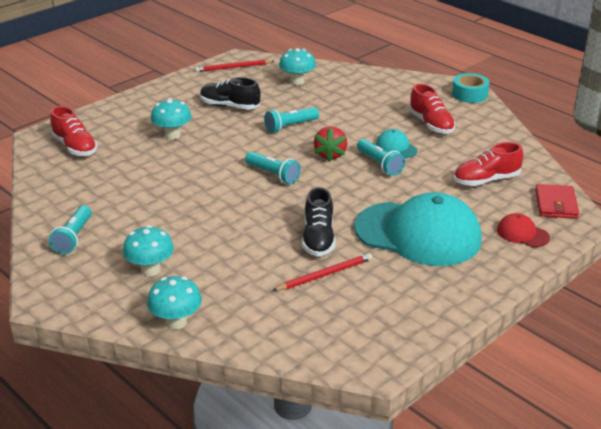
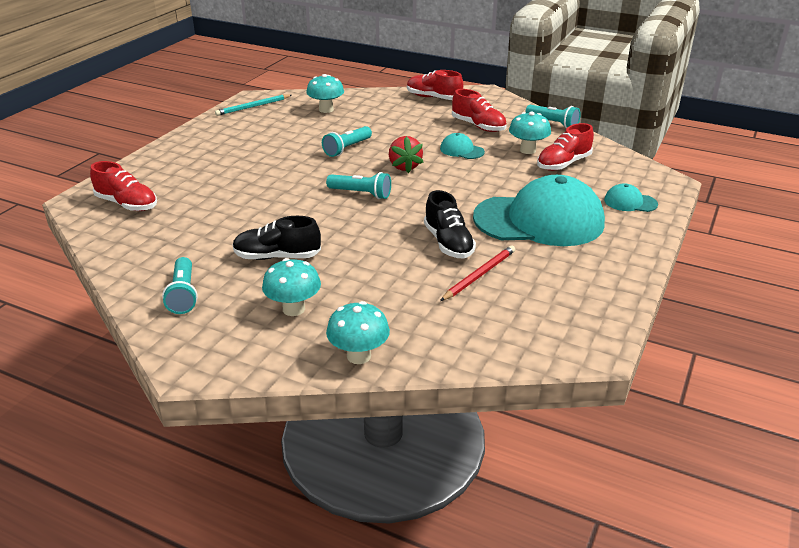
camera: 20 degrees left, 0 degrees up
(172, 135) = (230, 176): turquoise mushroom -> turquoise mushroom (527, 150)
(229, 106) = (273, 140): black shoe -> black shoe (277, 257)
(233, 68) = (253, 107): red pencil -> turquoise pencil
(379, 164) = (457, 167): turquoise flashlight -> turquoise flashlight (553, 123)
(408, 85) = (433, 98): none -> red shoe
(469, 94) = (493, 97): turquoise tape -> none
(522, 233) = (630, 202): red cap -> turquoise cap
(556, 204) = (638, 173): red wallet -> none

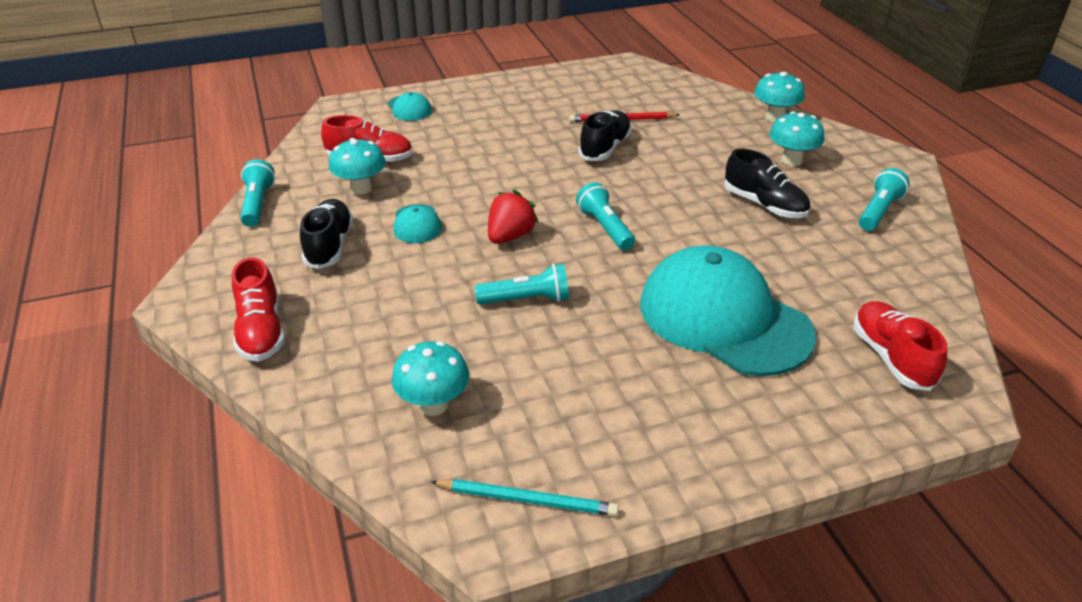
camera: 135 degrees left, 5 degrees up
(478, 126) = (329, 246): red shoe -> black shoe
(539, 220) = (504, 130): turquoise cap -> turquoise cap (724, 318)

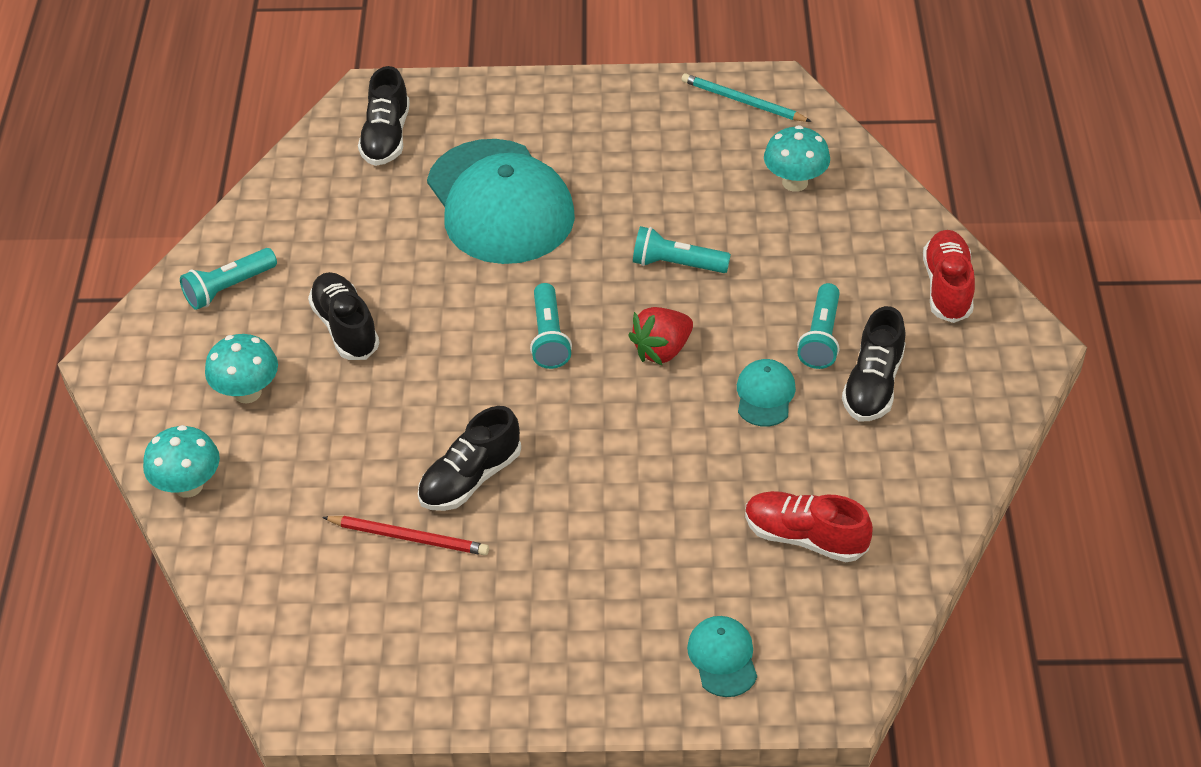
camera: 160 degrees left, 10 degrees up
(258, 204) = (961, 479): turquoise flashlight -> turquoise flashlight (820, 337)
(361, 189) = (825, 476): turquoise mushroom -> none
(891, 357) = (386, 137): red shoe -> black shoe

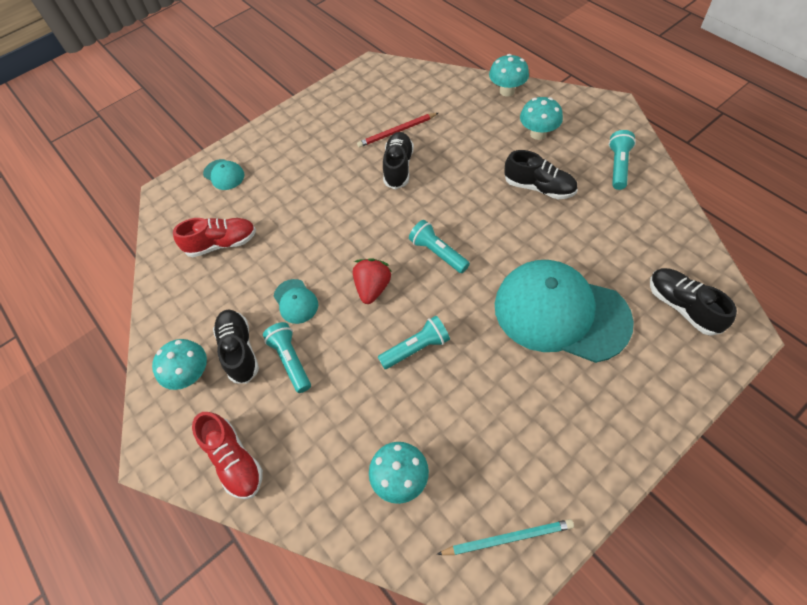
camera: 145 degrees right, 10 degrees up
(947, 394) = (191, 375): none -> turquoise mushroom

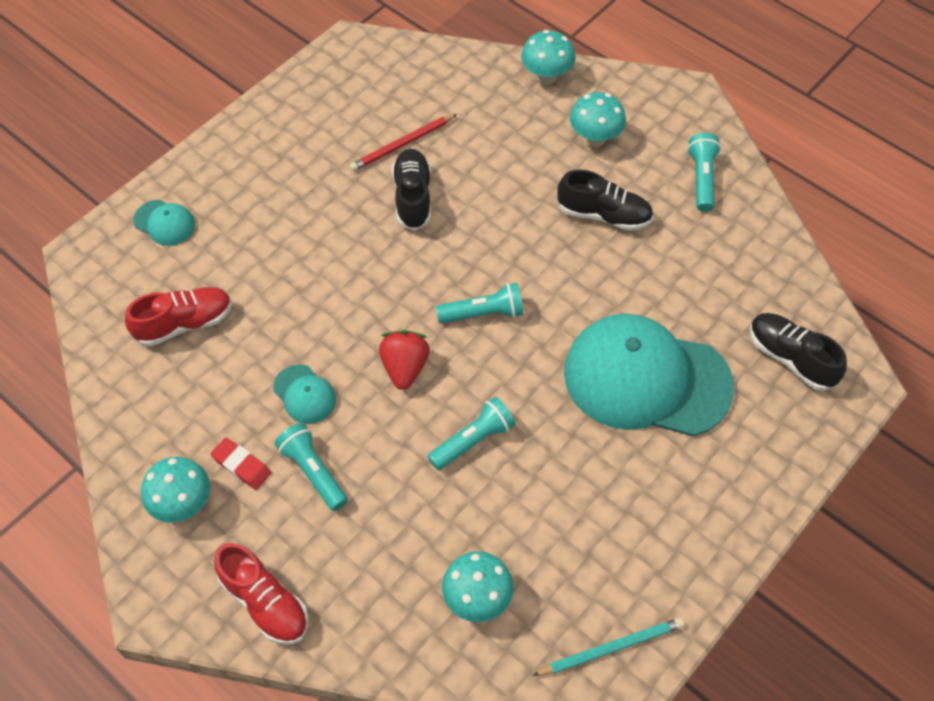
camera: 15 degrees left, 0 degrees up
(239, 350) = (241, 465): black shoe -> red eraser
(438, 253) = (483, 314): turquoise flashlight -> turquoise flashlight turned 135 degrees clockwise

